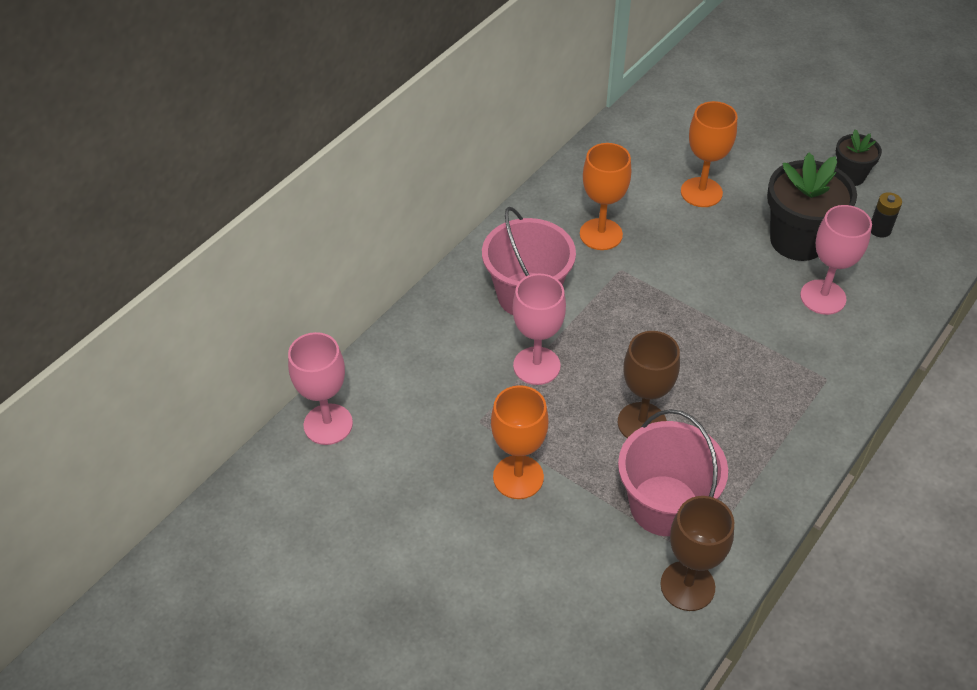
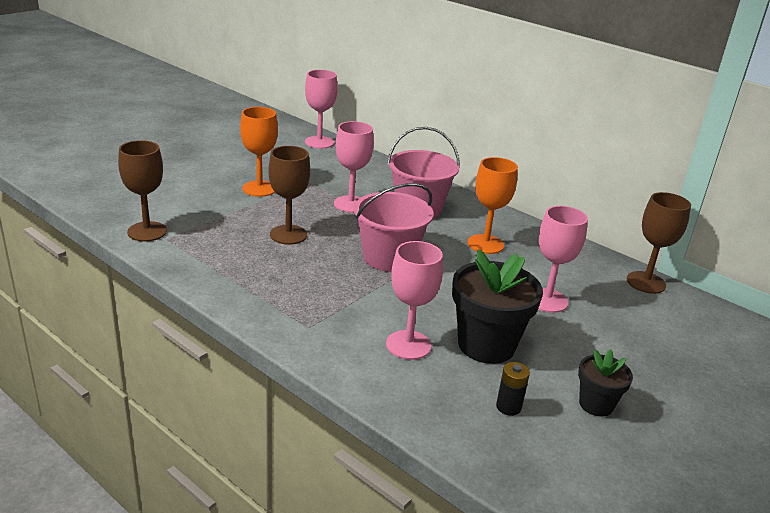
camera: 90 degrees right, 20 degrees down
(638, 118) = (646, 282): none -> brown goblet
(664, 505) = (214, 233): pink bucket -> pink bucket (389, 257)
(701, 192) = (547, 300): orange goblet -> pink goblet

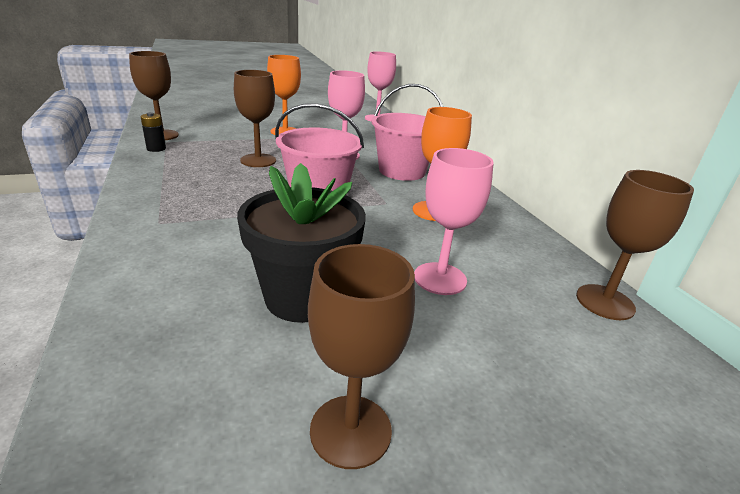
camera: 30 degrees right, 0 degrees up
(408, 345) = (220, 267): pink goblet -> none
(508, 407) = (226, 378): black battery -> black battery (156, 149)
(596, 404) = (350, 430): black flower pot -> brown goblet

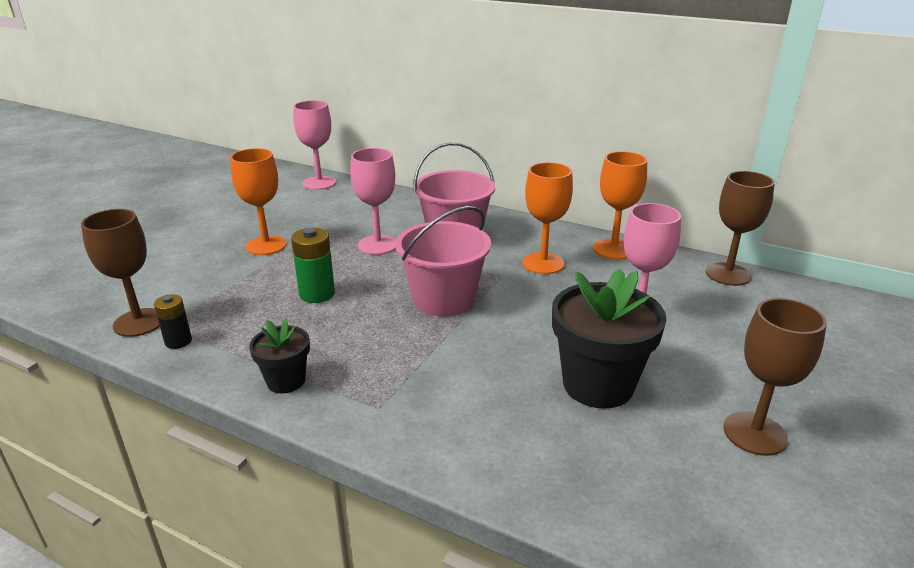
camera: 40 degrees left, 0 degrees up
(153, 186) = (286, 381): none -> black flower pot
(258, 160) = (317, 294): brown goblet -> green battery
(515, 230) = (613, 249): none -> orange goblet

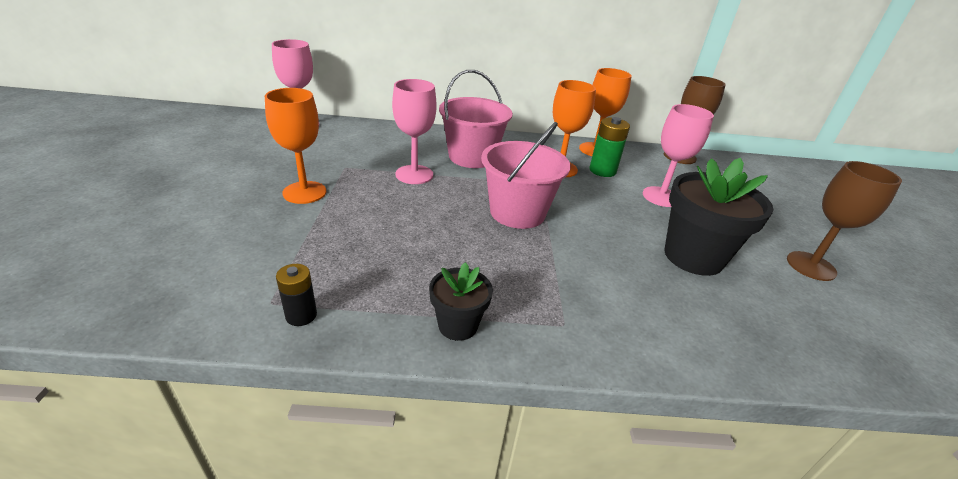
camera: 30 degrees left, 5 degrees up
(139, 322) = (231, 306): brown goblet -> none
(317, 294) = (403, 230): green battery -> green battery (602, 170)

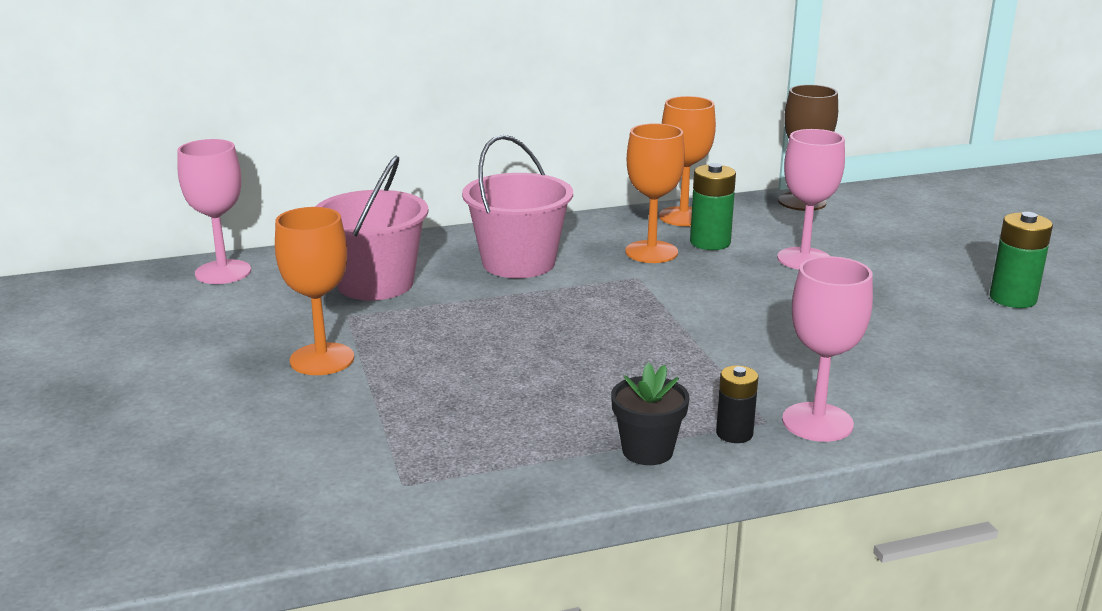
camera: 15 degrees left, 10 degrees down
(301, 315) = (454, 486): black battery -> black battery (734, 433)
(414, 174) = (456, 303): pink goblet -> pink goblet (817, 422)
(517, 212) = (632, 319): pink bucket -> pink bucket (375, 284)
(693, 257) = (876, 319): black flower pot -> none
(811, 266) = (1012, 299): brown goblet -> green battery

